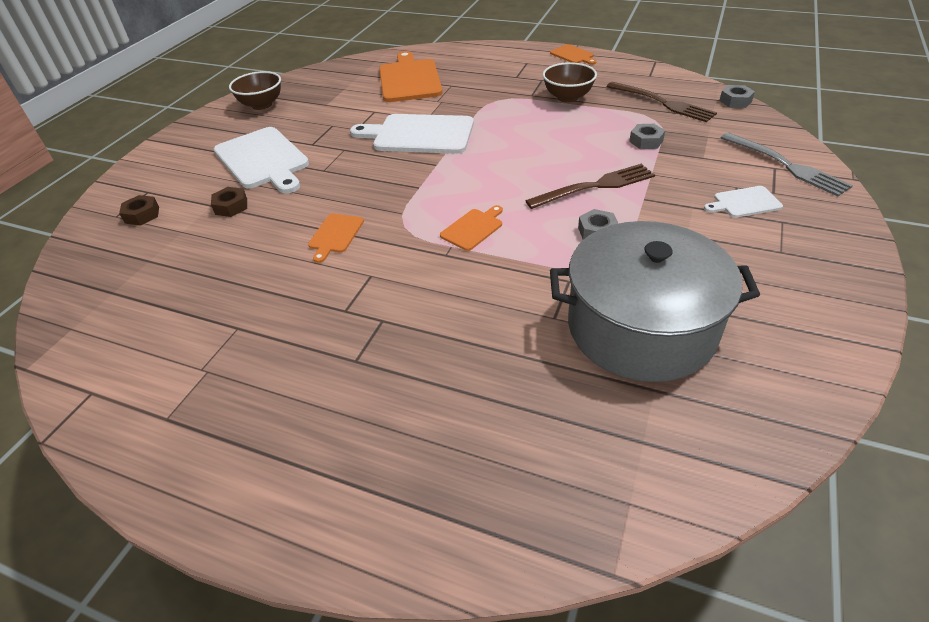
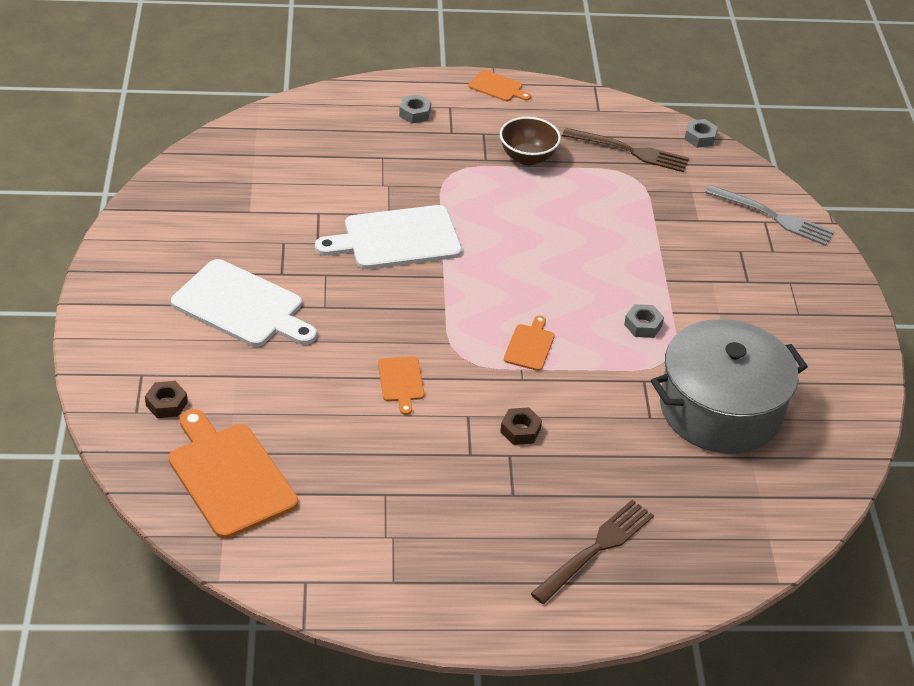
camera: 30 degrees left, 0 degrees up
(231, 206) = (260, 372): brown nut -> brown nut (520, 430)
(261, 105) = (165, 225): brown bowl -> none
(409, 79) = (324, 155): orange cutting board -> orange cutting board (229, 476)
(595, 186) = (616, 274): brown fork -> brown fork (596, 548)
(646, 141) = (637, 208): grey nut -> grey nut (414, 113)
(744, 202) = (753, 267): white cutting board -> none

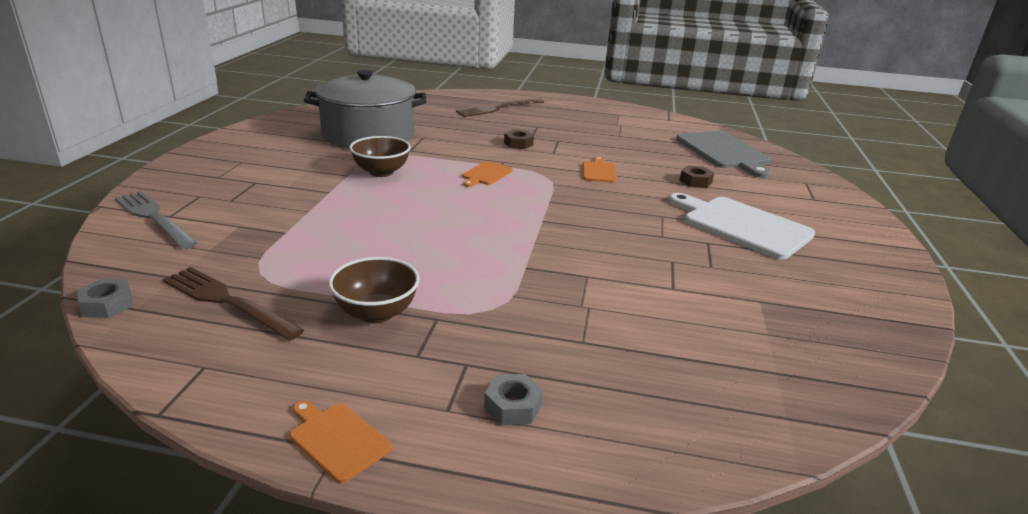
camera: 165 degrees left, 15 degrees down
(166, 404) = (784, 183): brown nut -> brown nut (695, 181)
(229, 476) = (724, 152): orange cutting board -> grey cutting board
(396, 239) = (583, 253): white cutting board -> none
(643, 325) = (381, 172): grey nut -> brown bowl

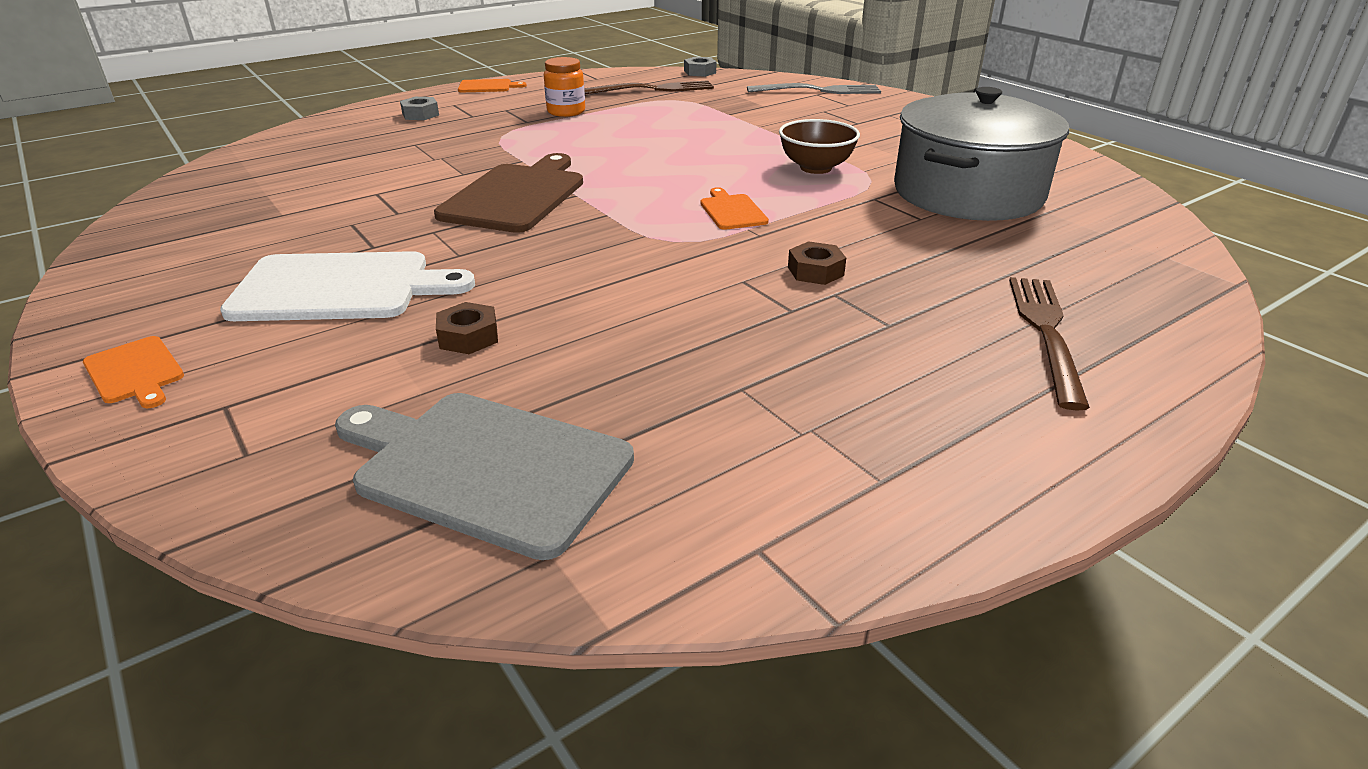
camera: 135 degrees right, 5 degrees up
(376, 313) = (566, 112): brown bowl -> orange jar
(579, 237) = (516, 196): none -> brown cutting board
(599, 171) = (628, 281): orange cutting board -> orange cutting board (135, 372)

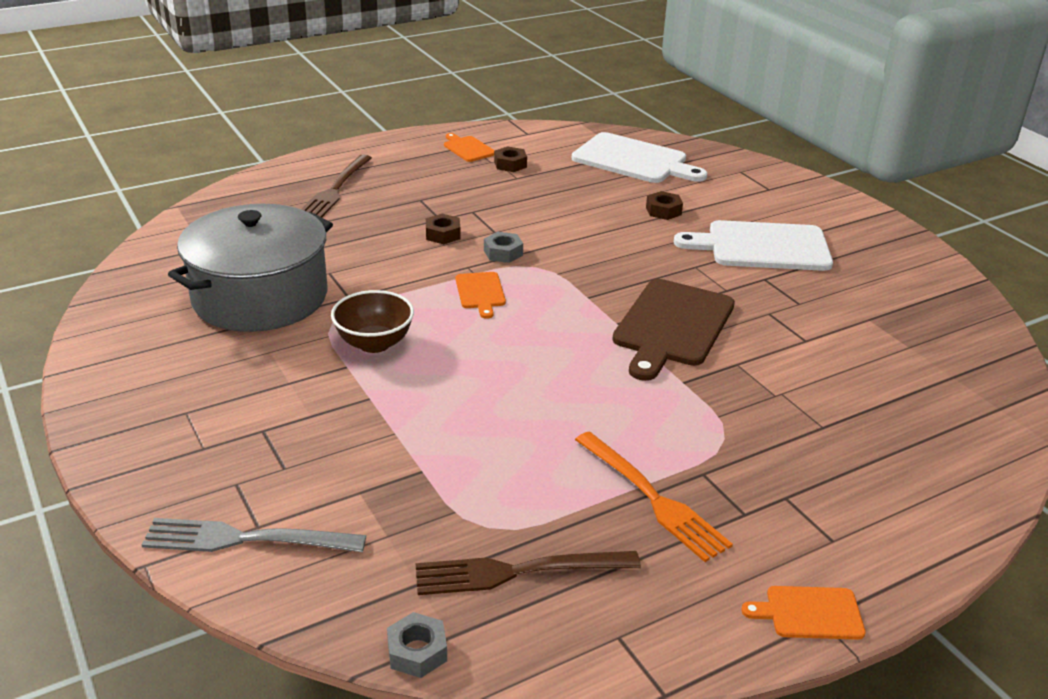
camera: 175 degrees left, 0 degrees up
(135, 372) = (833, 207): orange cutting board -> orange cutting board (468, 148)
(420, 114) = (863, 508): grey nut -> grey nut (503, 253)
(486, 467) = (634, 160): grey cutting board -> white cutting board
(566, 112) = (653, 498): orange jar -> orange fork
(766, 424) = (510, 164): none -> brown nut

